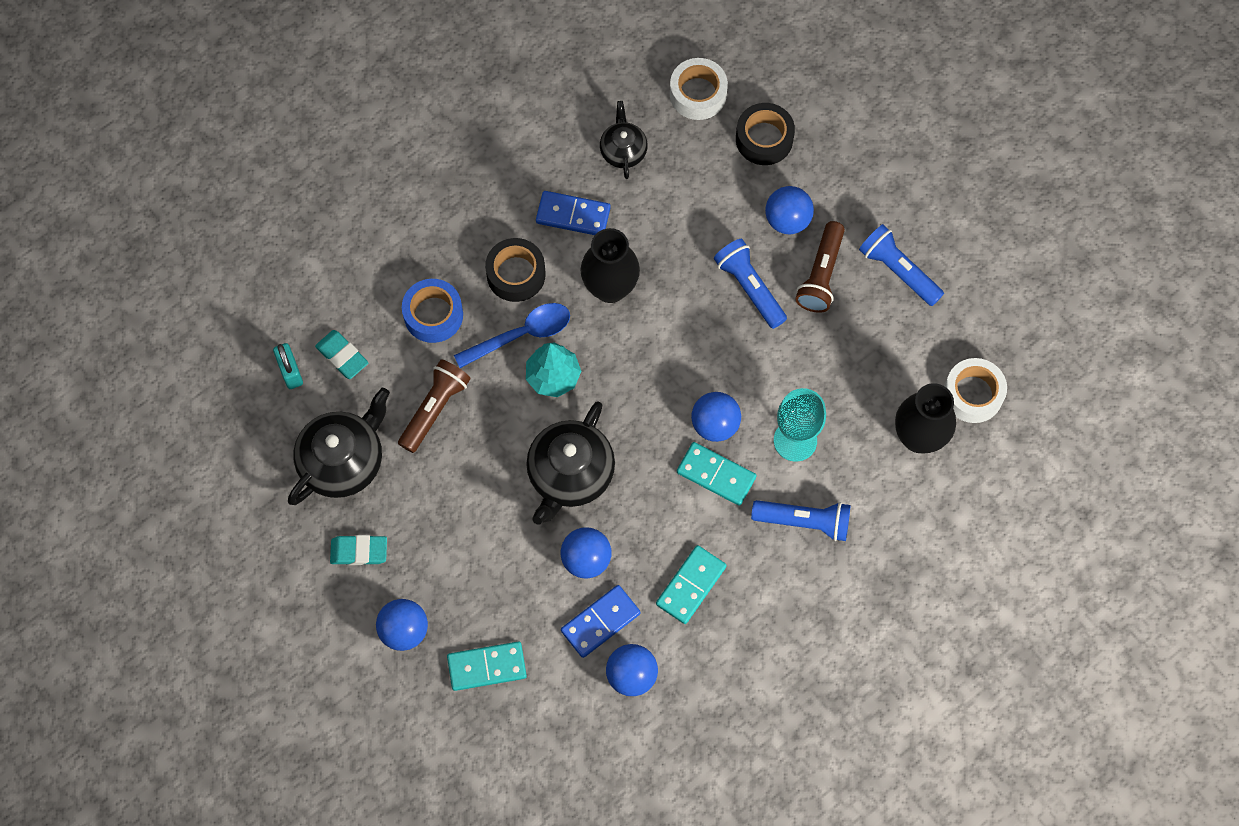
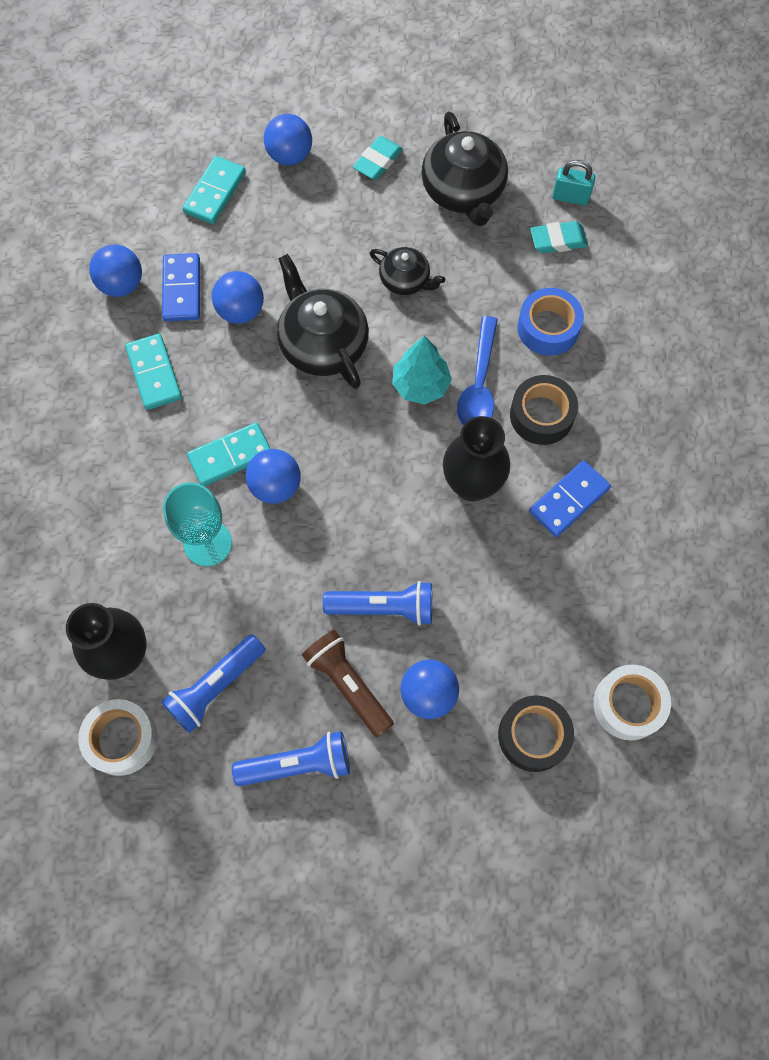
camera: 125 degrees right, 0 degrees up
(435, 409) = (459, 279): brown flashlight -> none
(623, 150) = (609, 589): black teapot -> black teapot (405, 280)
(804, 522) = (131, 499): blue flashlight -> blue flashlight (215, 687)

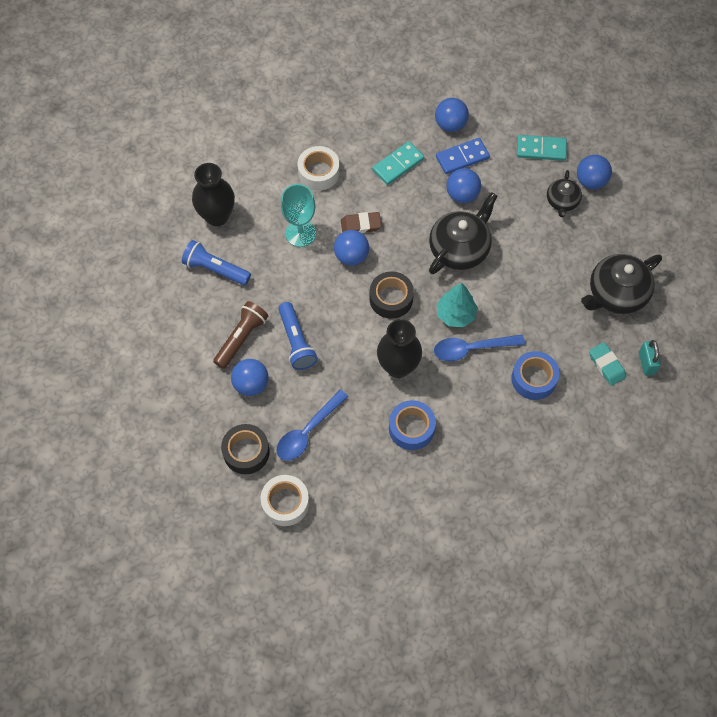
camera: 70 degrees right, 5 degrees down
(122, 739) = (169, 234): white tape -> white tape (318, 173)
(230, 456) = (361, 225): turquoise domino -> brown eraser
(298, 764) = (185, 328): blue flashlight -> none
(378, 161) = (613, 234): turquoise eraser -> none
(405, 280) = (529, 280): black teapot -> black teapot (562, 201)
(529, 638) = (308, 431): none -> blue spoon
(541, 415) = (465, 394): black tape -> black tape (391, 299)
(569, 500) = (411, 428): blue domino -> blue tape

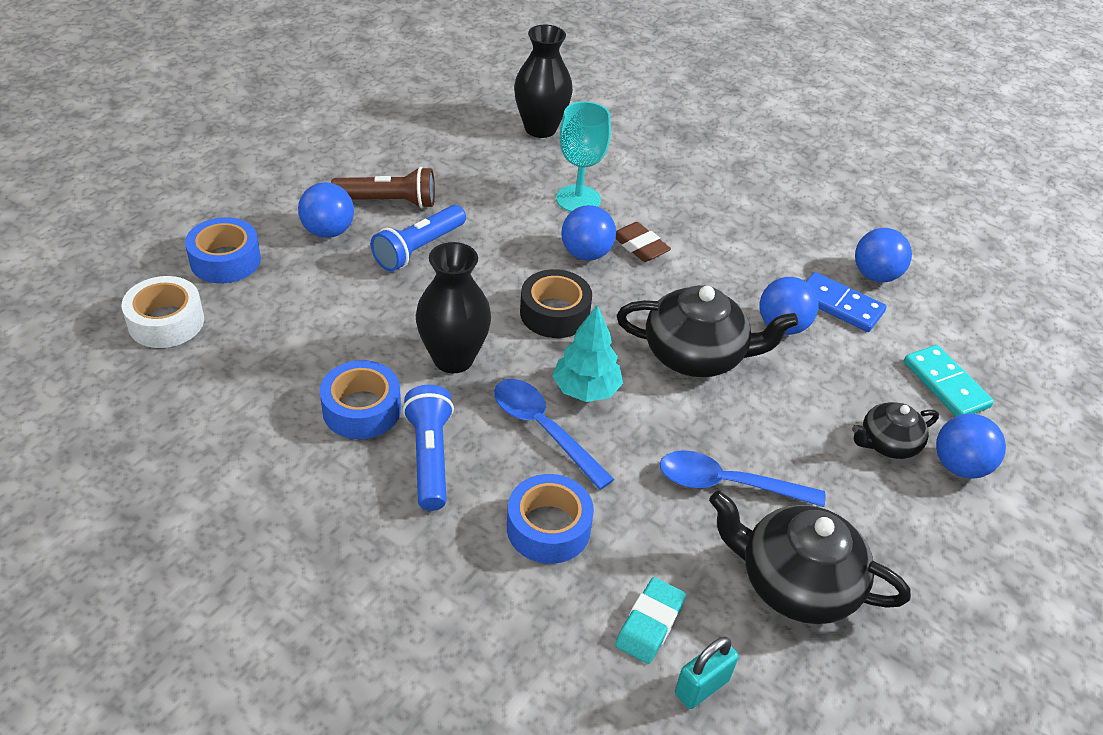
camera: 55 degrees right, 20 degrees down
(215, 269) = (468, 150): blue flashlight -> blue flashlight (430, 457)
(246, 452) = (225, 260): black tape -> blue tape
(308, 431) = (290, 305): blue spoon -> blue spoon (728, 484)
(318, 173) = (678, 185): white tape -> none
(398, 165) = (762, 248): turquoise domino -> none

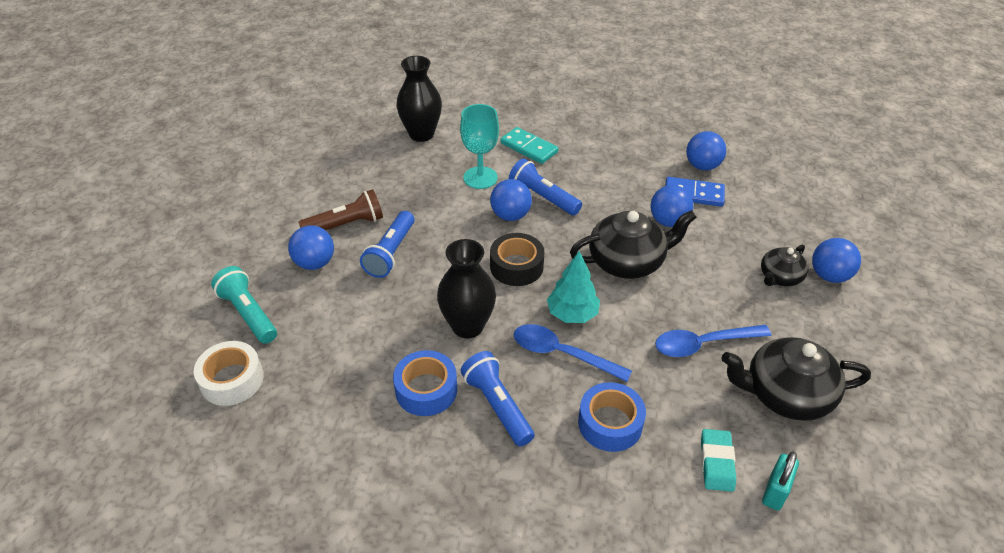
camera: 20 degrees left, 0 degrees up
(225, 260) = (248, 314): blue tape -> turquoise flashlight
(640, 246) = (543, 197): brown eraser -> blue flashlight
(946, 384) = (788, 224): turquoise domino -> turquoise domino (529, 148)

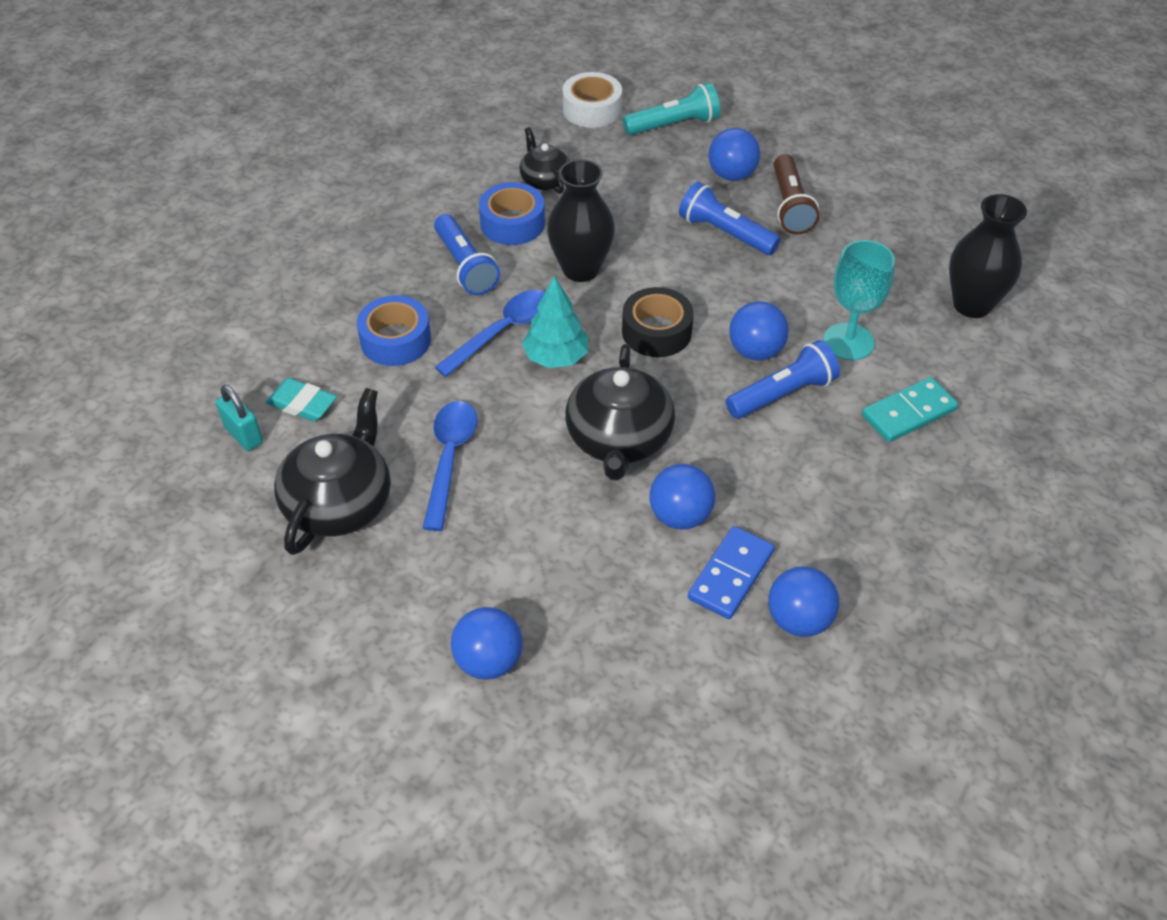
camera: 110 degrees right, 5 degrees up
(497, 405) = (465, 266): blue flashlight -> blue flashlight turned 75 degrees clockwise
(779, 277) = (515, 596): black teapot -> black teapot (545, 180)

